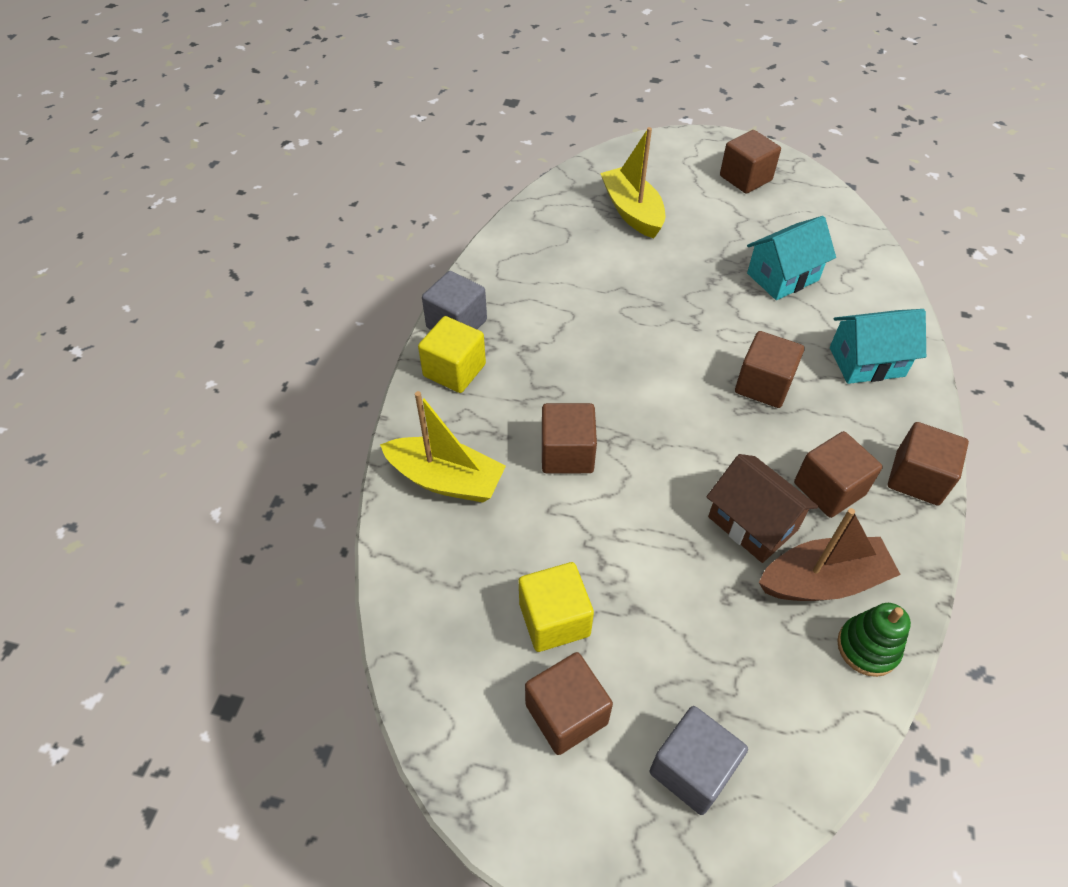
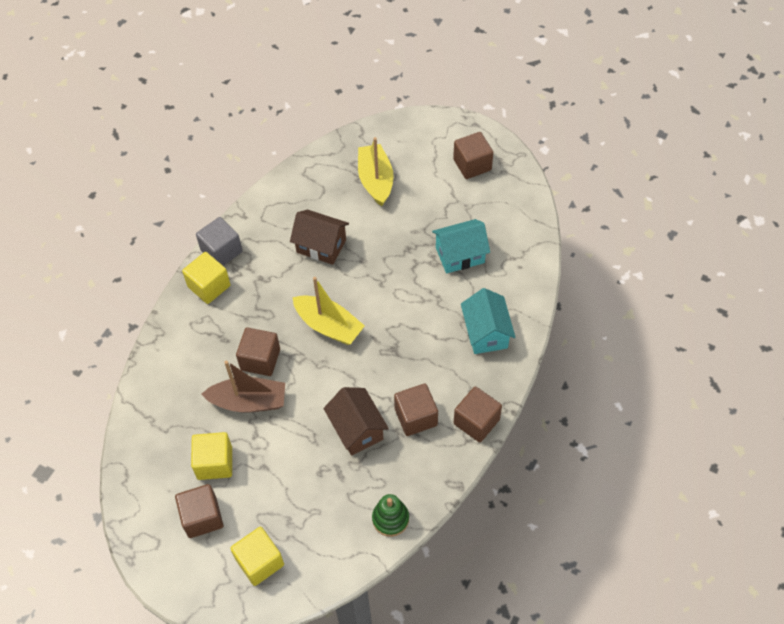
camera: 15 degrees right, 5 degrees up
(446, 479) = (180, 362): yellow boat -> yellow boat (328, 326)
(593, 295) = (321, 246): none -> brown house
(692, 769) = (260, 562): grey cube -> yellow cube
(763, 385) = (407, 336): brown cube -> none
(822, 581) = (383, 474): brown boat -> brown boat (248, 402)
(866, 362) = (486, 333): turquoise house -> turquoise house turned 75 degrees clockwise

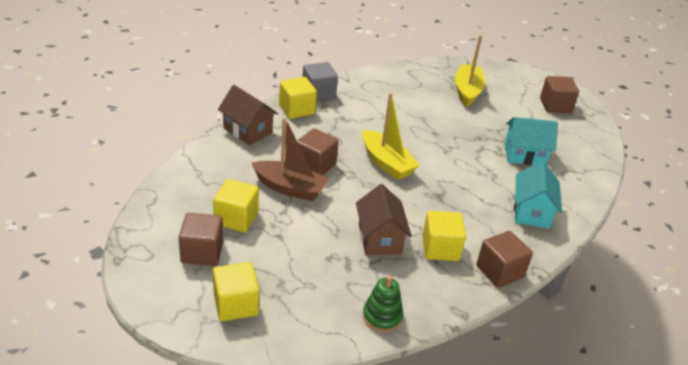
camera: 15 degrees right, 20 degrees down
(321, 246) = (403, 114): brown house -> brown house (248, 130)
(416, 417) = (440, 248): brown cube -> yellow cube

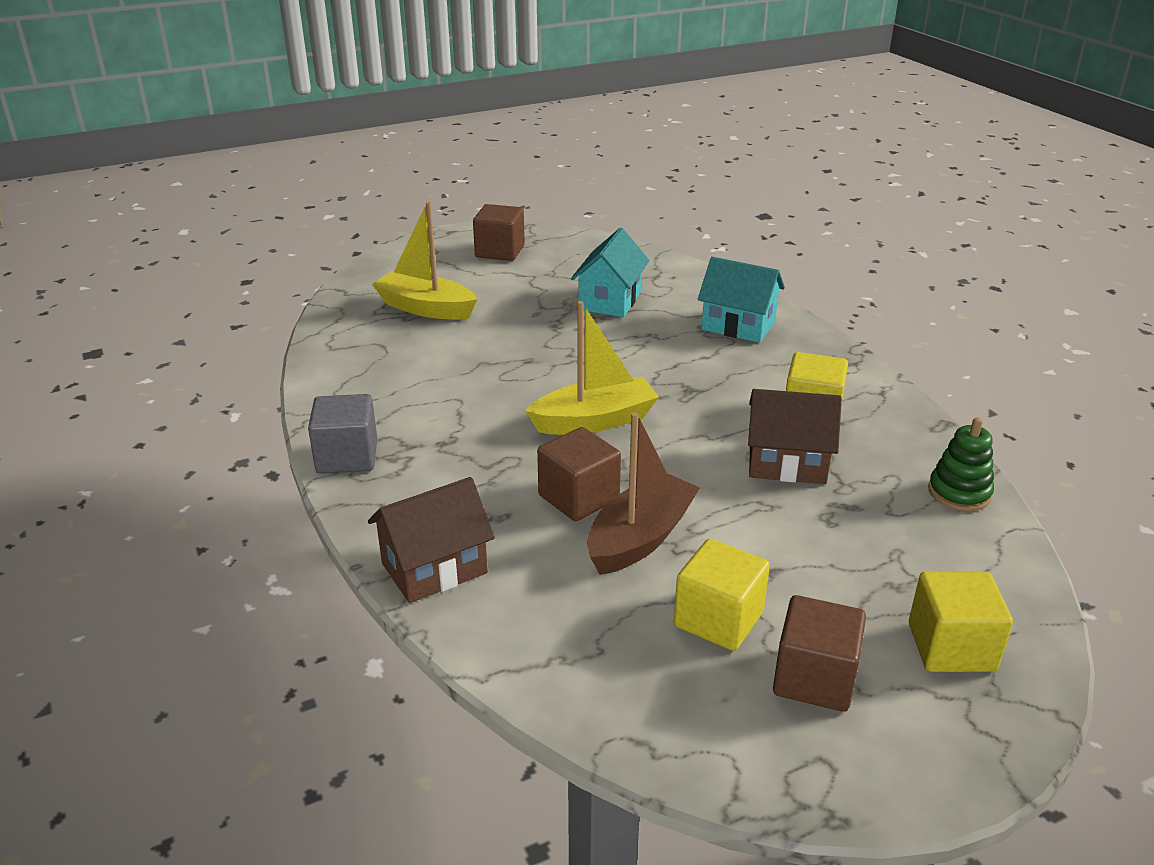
camera: 70 degrees left, 5 degrees down
(297, 109) = (389, 492): yellow cube -> none
(500, 271) = (859, 377): brown cube -> none

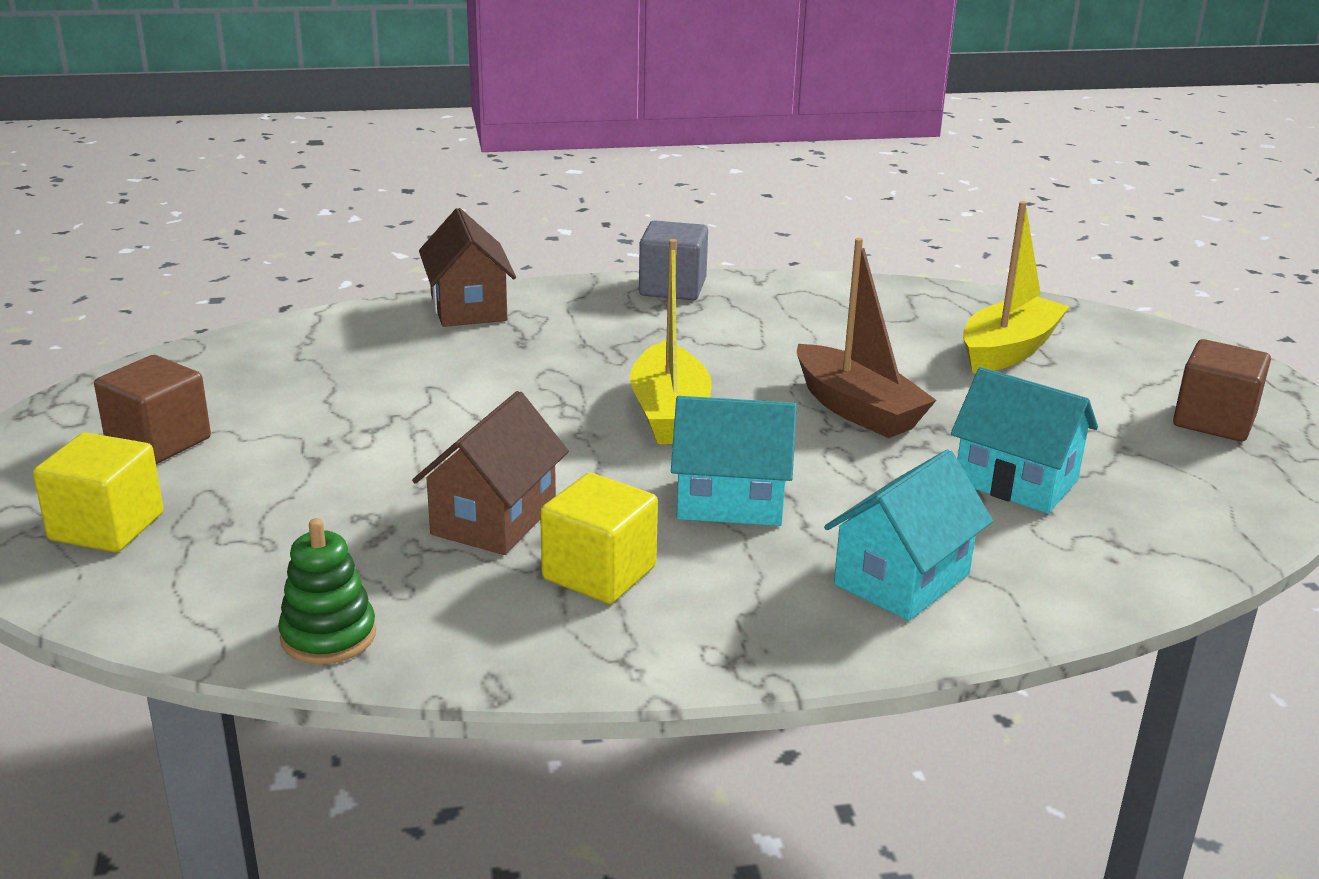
camera: 105 degrees right, 5 degrees down
(579, 497) = (523, 381): brown cube -> none
(640, 538) = (430, 401): brown boat -> brown boat (857, 409)
(697, 382) = (730, 501): none -> turquoise house
(718, 619) = (278, 415): yellow cube -> none

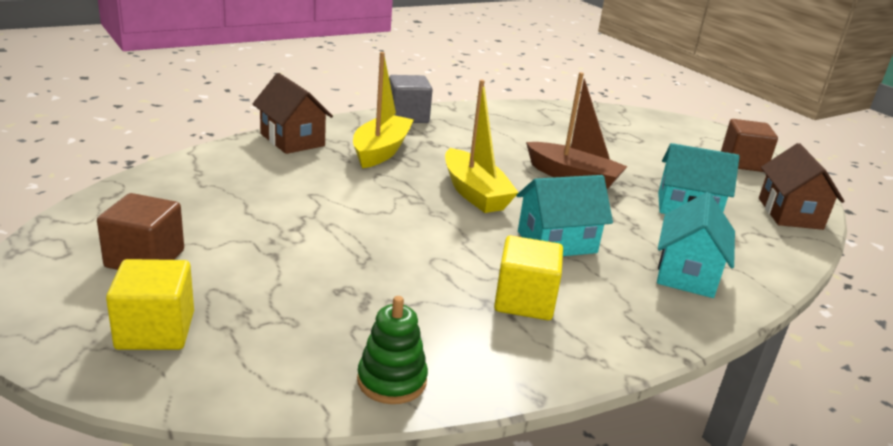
camera: 25 degrees left, 0 degrees up
(494, 519) = (429, 277): brown house -> brown house (790, 213)
(1008, 350) = (616, 136): yellow boat -> yellow boat (381, 151)

